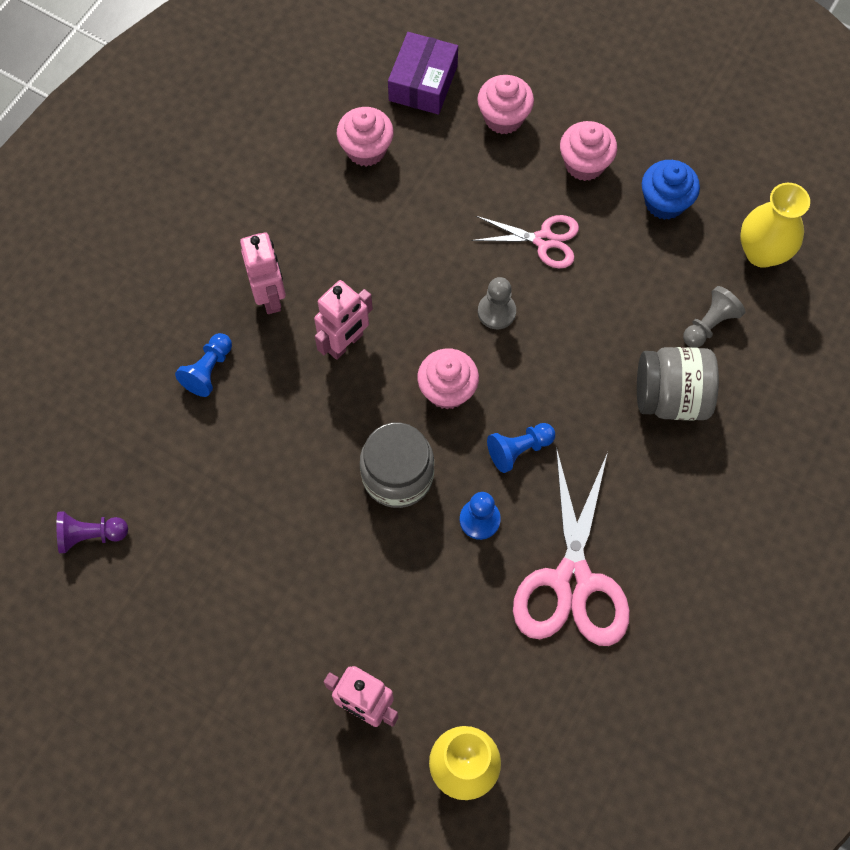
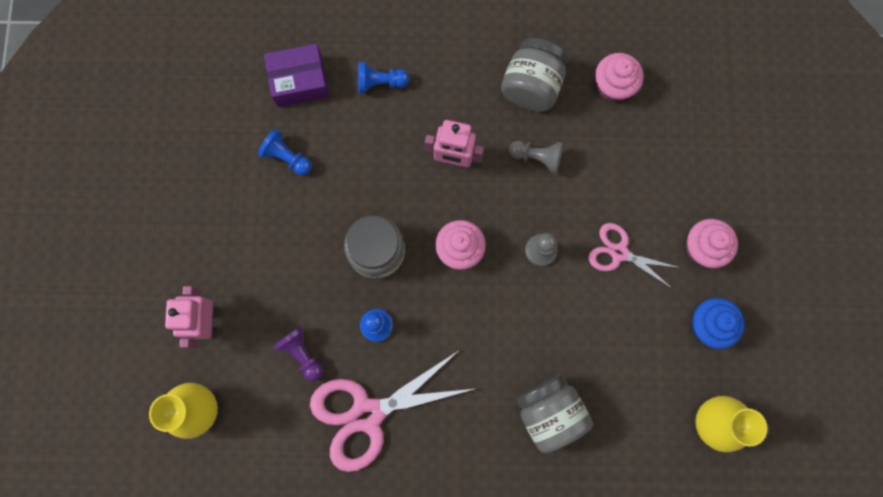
camera: 60 degrees right, 10 degrees up
(91, 535) = (225, 80): purple pawn -> purple pawn (302, 353)
(270, 296) = (458, 89): pink robot -> none
(315, 224) = (531, 87): none -> grey jar
(423, 83) = (694, 94): purple box -> purple box (299, 81)
(503, 118) = (703, 168): pink cupcake -> none
(519, 449) = (443, 324): blue pawn -> blue pawn (287, 157)
(544, 240) = (619, 252): pink scissors -> pink scissors turned 135 degrees clockwise
(709, 324) = (625, 411): grey pawn -> grey pawn (537, 158)

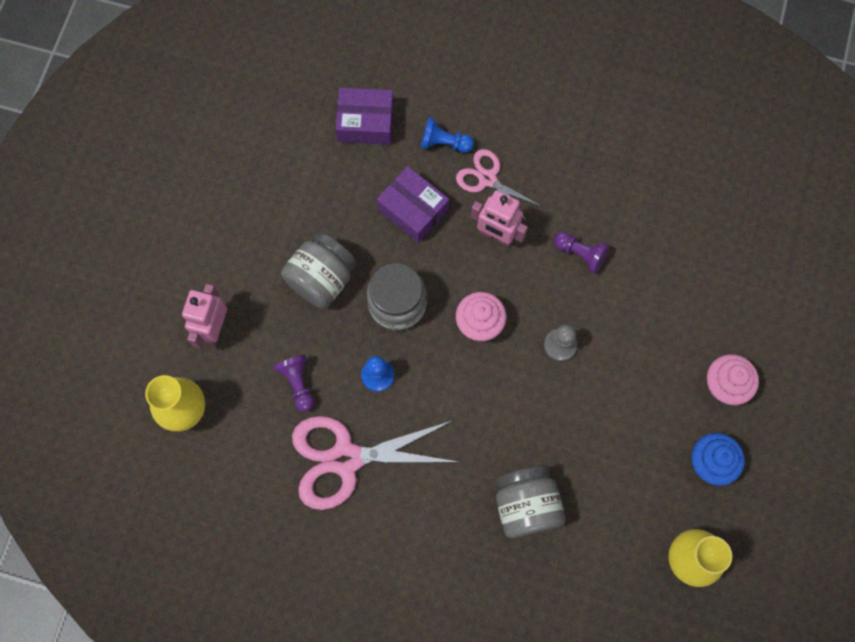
camera: 15 degrees right, 5 degrees down
(287, 157) = (334, 192): blue pawn -> none
(367, 155) = (413, 210): none -> purple box
(531, 87) = (593, 184): grey jar -> grey jar (322, 279)
(537, 158) = (580, 254): grey pawn -> purple pawn
(613, 86) = (675, 204): pink cupcake -> none
(619, 252) = (638, 368): pink scissors -> pink scissors (487, 179)

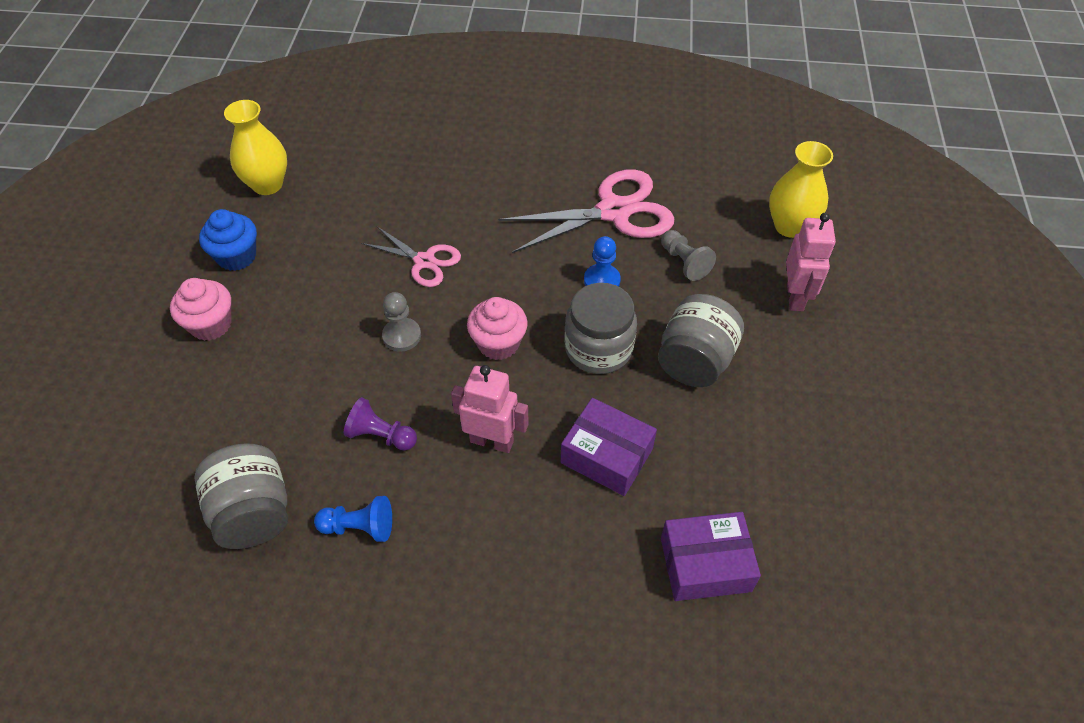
camera: 170 degrees right, 20 degrees down
(298, 383) = (684, 262): purple pawn -> grey pawn
(444, 143) = (585, 552): blue pawn -> blue pawn (359, 527)
(487, 179) = (514, 512): pink scissors -> pink scissors (424, 261)
(526, 505) = (428, 201): grey jar -> grey jar (254, 513)

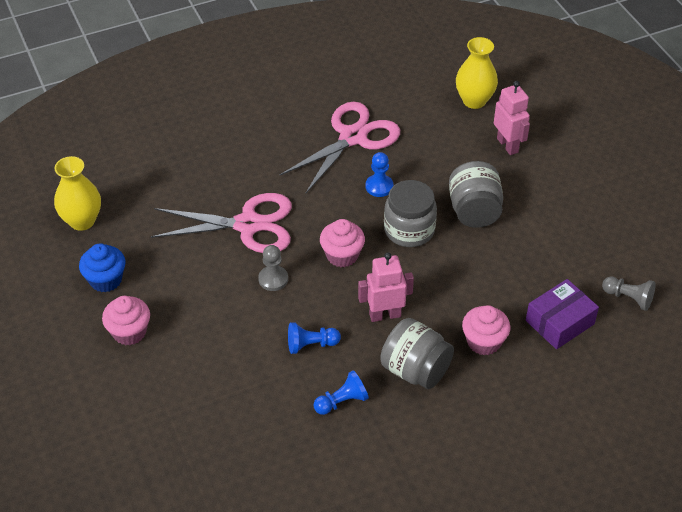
camera: 30 degrees left, 5 degrees down
(254, 513) = (267, 427): grey jar -> grey jar (415, 370)
(381, 435) = (311, 345): purple pawn -> blue pawn
(424, 261) = (248, 225): pink scissors -> pink scissors, size x1.75
(586, 539) = (483, 342): none -> pink cupcake
(606, 456) = (461, 290): purple box -> none
(684, 262) = (424, 152): grey pawn -> grey pawn (628, 298)

